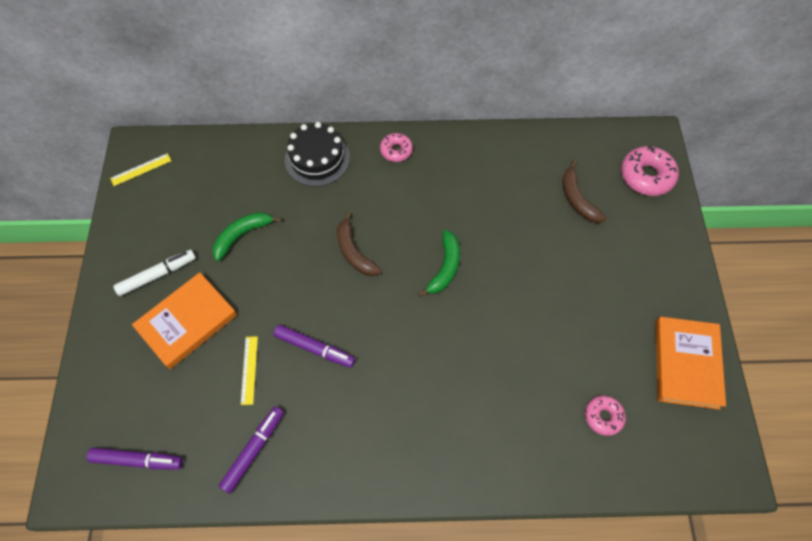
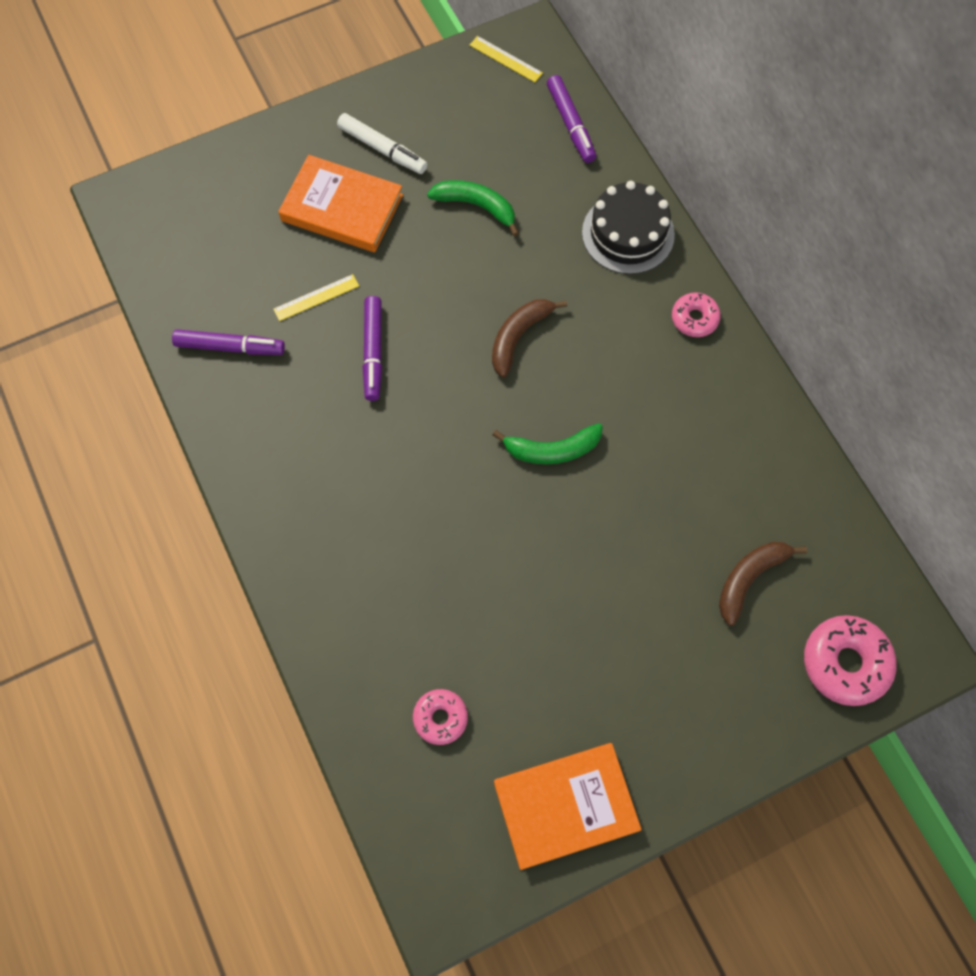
camera: 65 degrees right, 5 degrees up
(138, 460) = (173, 244): purple marker -> purple marker (571, 124)

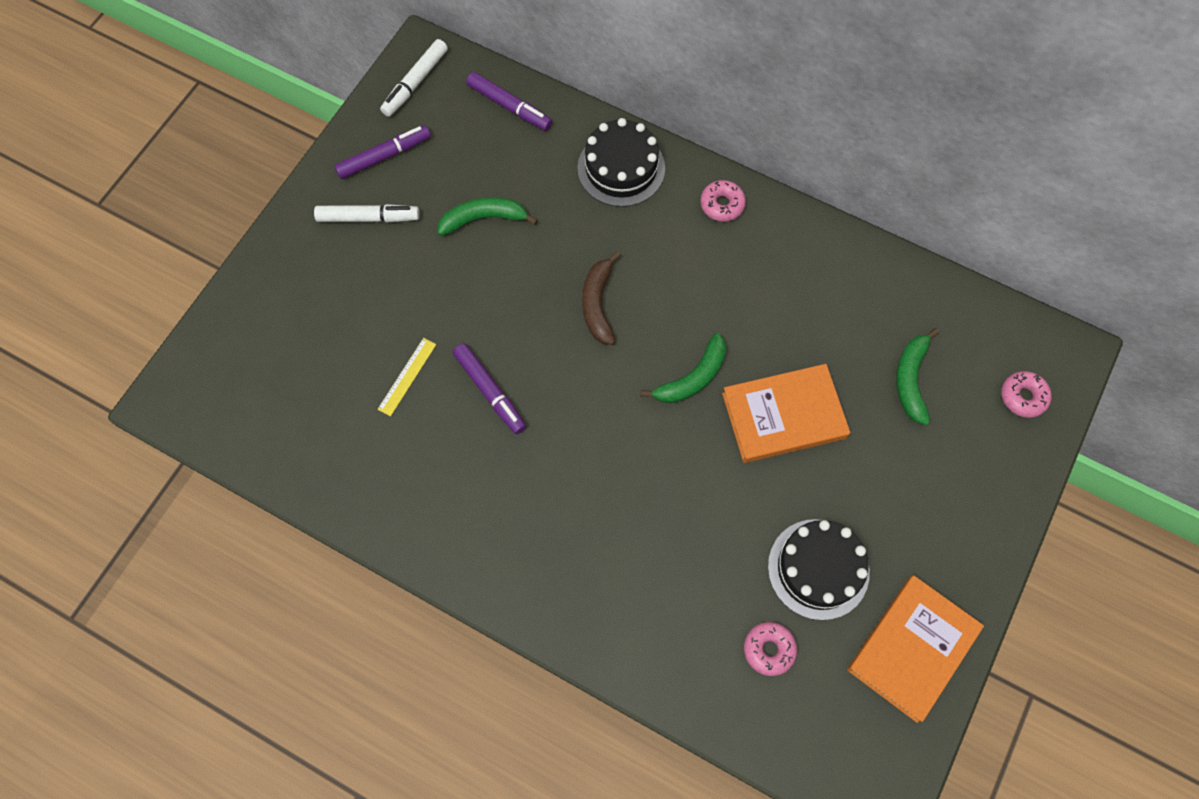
camera: 35 degrees left, 0 degrees up
(230, 347) = (364, 465): purple marker -> purple marker (384, 156)
(342, 208) = (371, 288): orange book -> orange book (783, 415)
(506, 59) = (415, 83): yellow ruler -> white marker
(535, 682) = (818, 569): none -> black cake
(749, 578) = (911, 380): brown banana -> green banana
(845, 663) = (1023, 397): pink donut -> pink donut, size x0.60

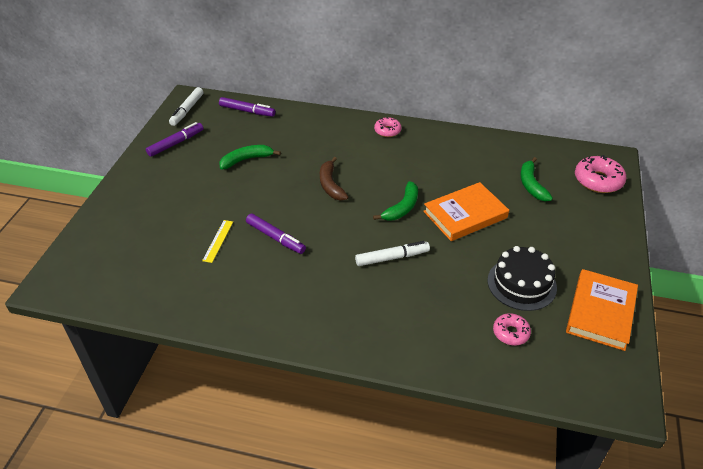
camera: 15 degrees left, 25 degrees down
(368, 218) = (172, 171): white marker -> white marker (392, 258)
(621, 168) = (322, 125): black cake -> none
(1023, 397) = (598, 180): pink donut -> pink donut, size x1.66

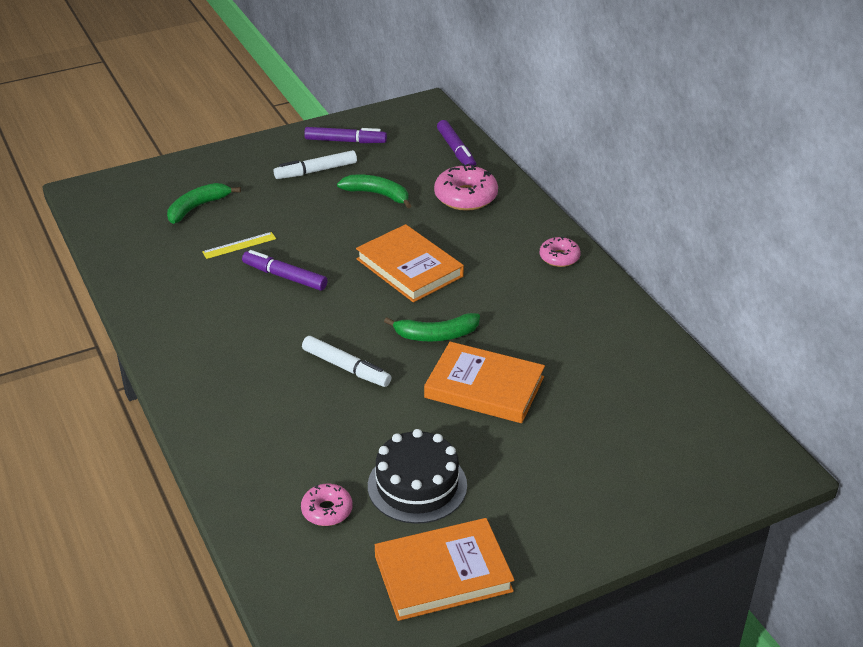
camera: 50 degrees right, 5 degrees down
(187, 110) = (405, 117): white marker -> white marker (316, 171)
(275, 238) = (284, 276): purple marker -> purple marker turned 120 degrees clockwise
(330, 185) = (409, 268): brown banana -> orange book
(531, 185) = (612, 416): green banana -> green banana (197, 207)
(598, 180) = (704, 472): pink donut -> pink donut (465, 197)

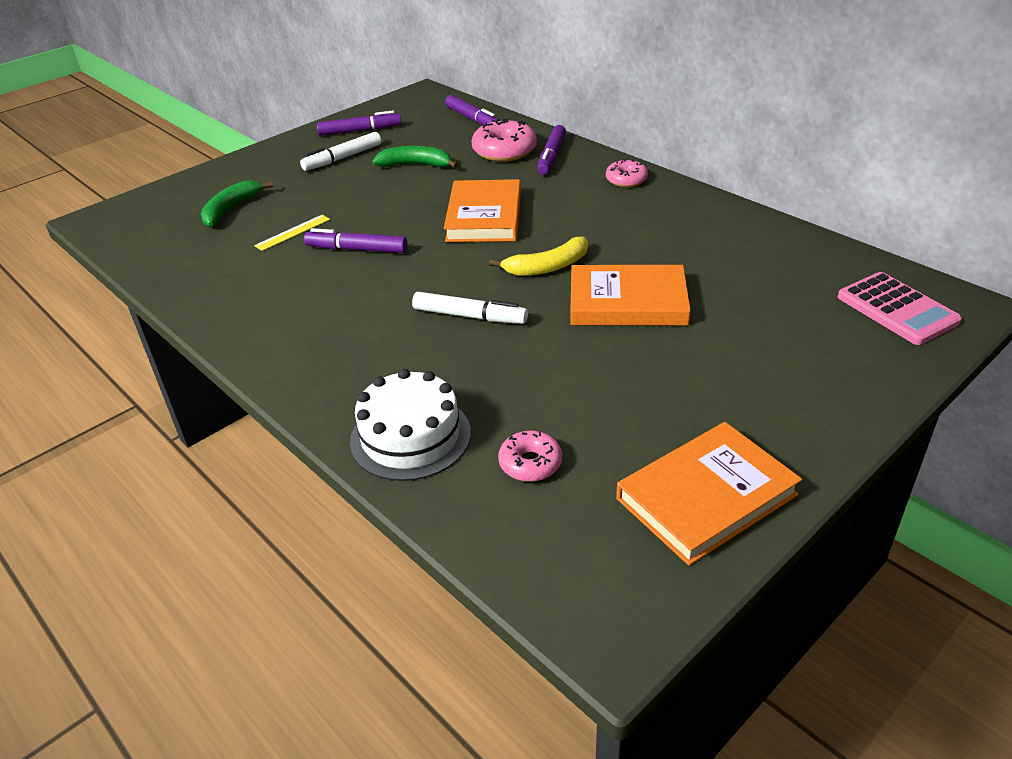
camera: 15 degrees left, 0 degrees up
(249, 464) = (410, 436): none -> white cake
(409, 268) = (484, 216): orange book -> orange book turned 60 degrees clockwise
(417, 485) = (617, 411): black cake -> none
(436, 335) = (548, 267): green banana -> yellow banana
(506, 213) = (551, 156): none -> purple marker
(712, 455) = (897, 309): none -> pink calculator

